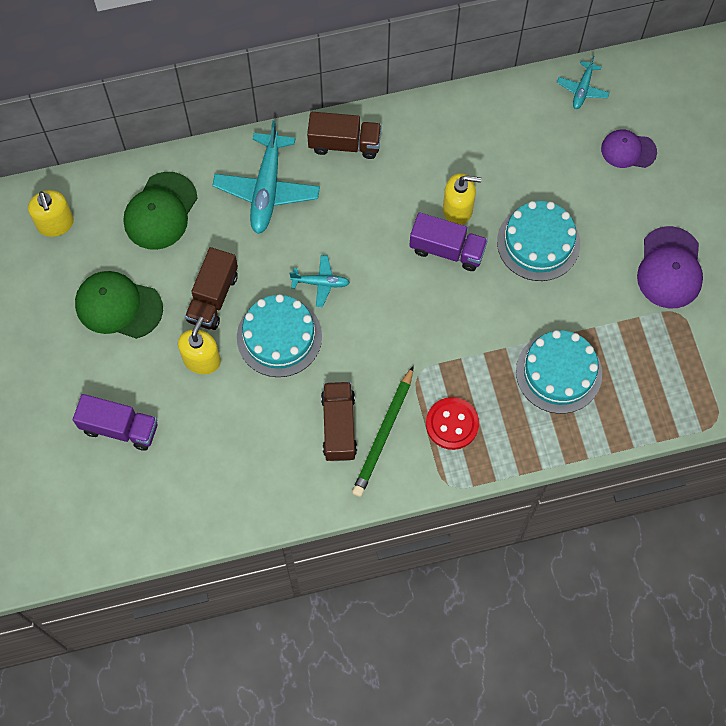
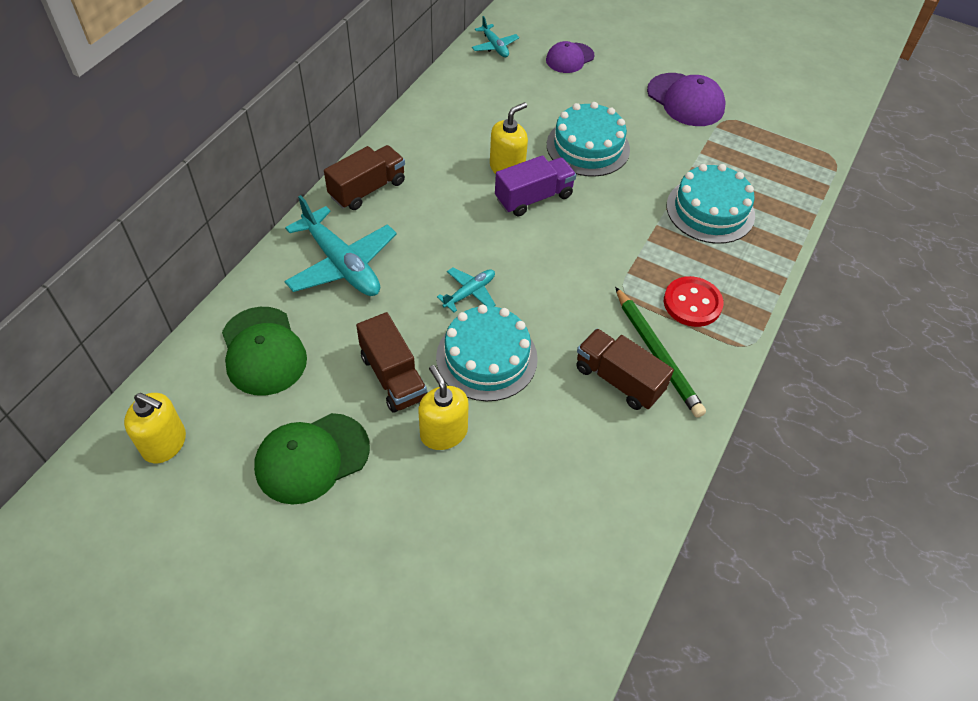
camera: 50 degrees left, 15 degrees down
(119, 428) = (438, 560): purple truck -> none

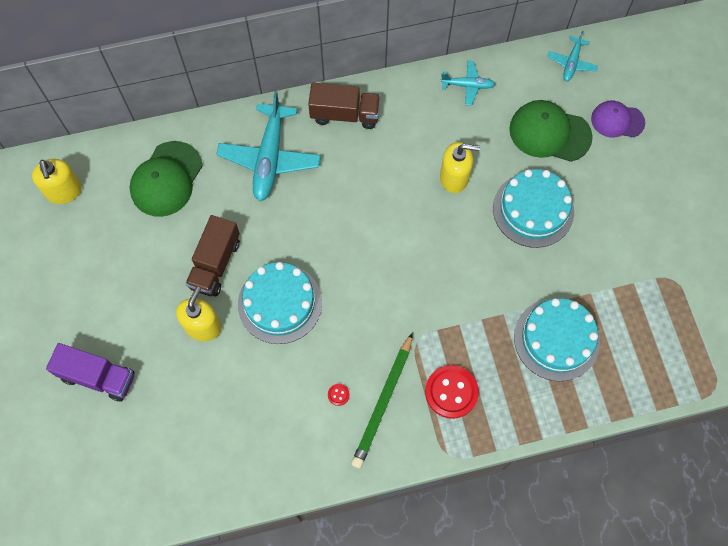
camera: 50 degrees right, 15 degrees up
(311, 458) = (122, 272): green cap -> green cap (549, 133)
(470, 292) = (321, 249): turquoise plane -> turquoise plane (468, 85)
(534, 198) = (444, 217): purple truck -> purple truck (98, 377)
(618, 380) = (338, 394): brown truck -> red button
(685, 100) = (662, 235): purple cap -> none

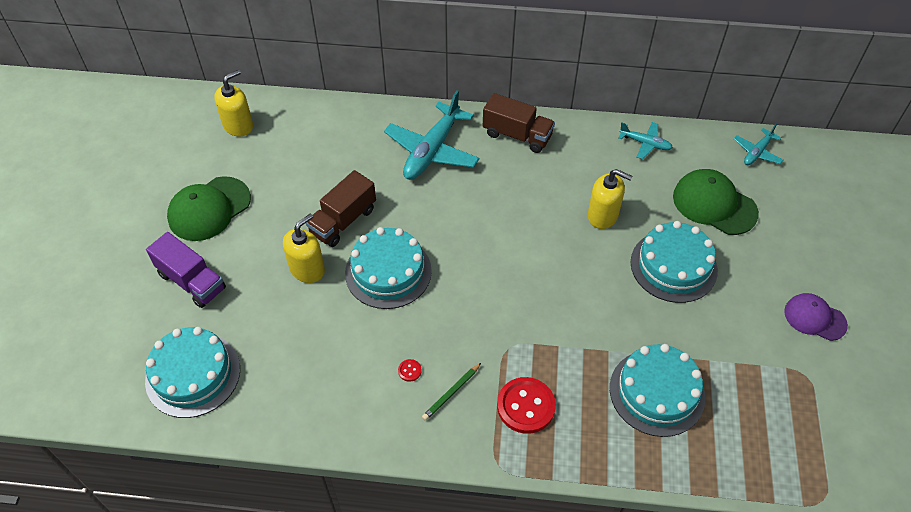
camera: 20 degrees right, 15 degrees down
(64, 191) = (238, 126): yellow soap dispenser -> yellow soap dispenser turned 135 degrees counterclockwise
(143, 468) = (193, 374): none -> turquoise cake
(166, 179) = (331, 141): green cap -> green cap (209, 209)
(383, 403) = (451, 393): green pencil -> green pencil, size x0.53
(617, 120) = (789, 213): purple cap -> purple cap (814, 318)

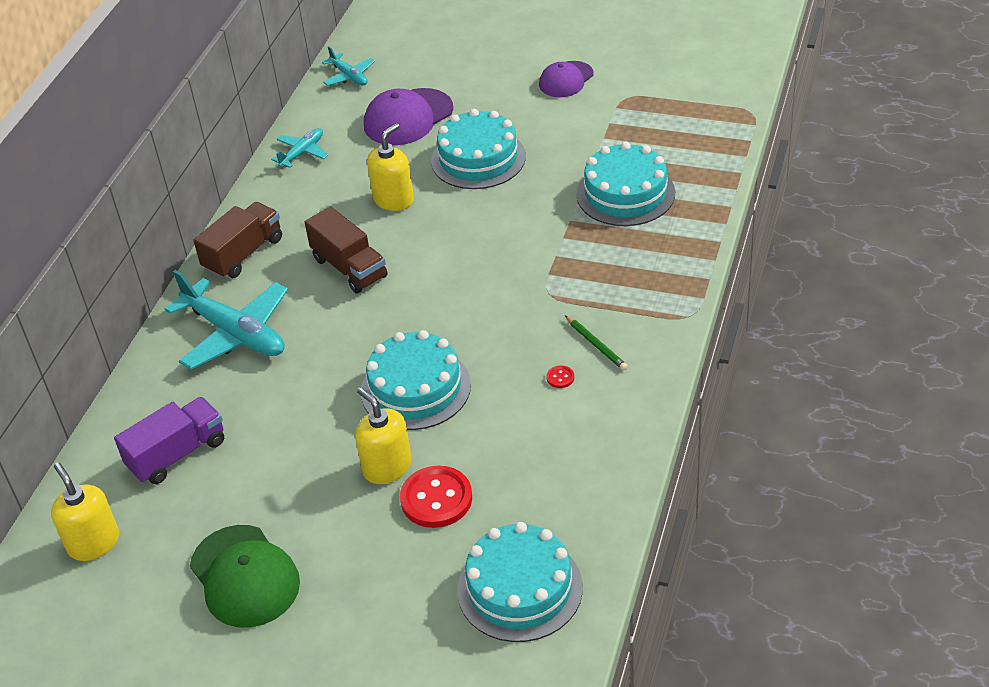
camera: 75 degrees left, 10 degrees down
(192, 281) = (369, 594): purple truck -> purple truck (177, 454)
(343, 221) = (320, 428): brown truck -> brown truck (349, 268)
(526, 406) = (623, 288): red button -> red button (436, 499)
(714, 204) = (408, 117): green cap -> purple cap

